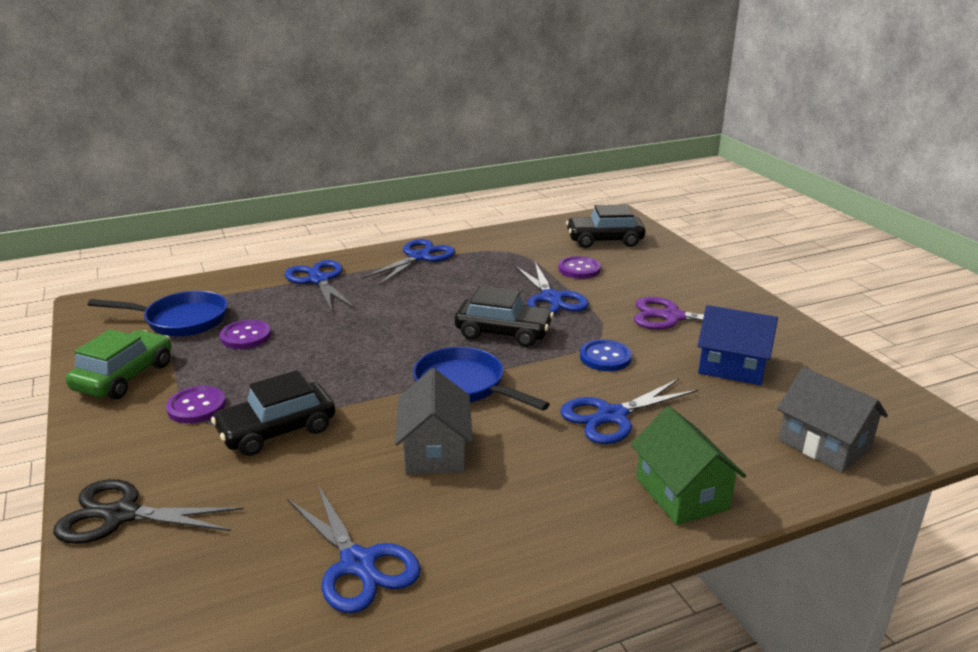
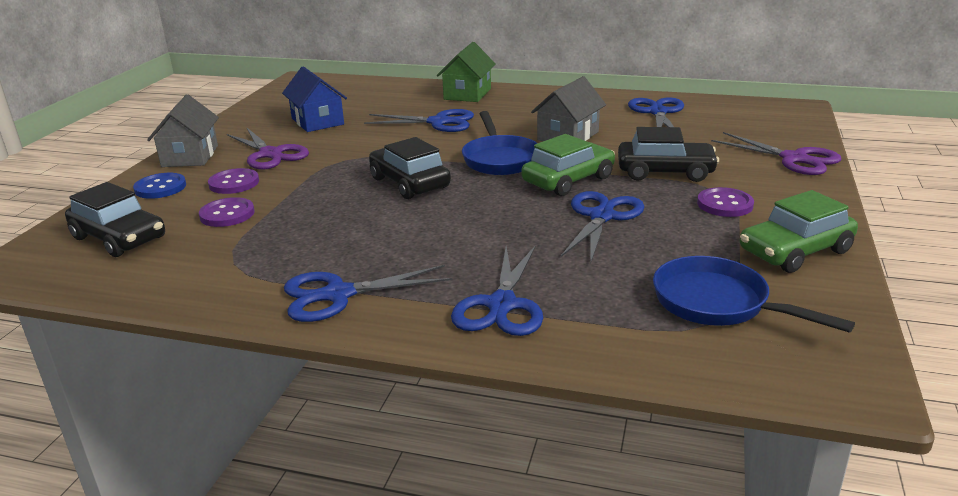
camera: 140 degrees left, 0 degrees up
(121, 515) = (794, 159): black scissors -> purple scissors
(246, 336) = (647, 255): purple button -> purple button (234, 183)
(368, 384) = (568, 180): none -> green car
(551, 298) = (315, 196): blue scissors -> blue scissors (602, 216)
(605, 357) = (376, 147): blue button -> blue button (160, 188)
(824, 444) = (364, 89): grey house -> grey house (190, 156)

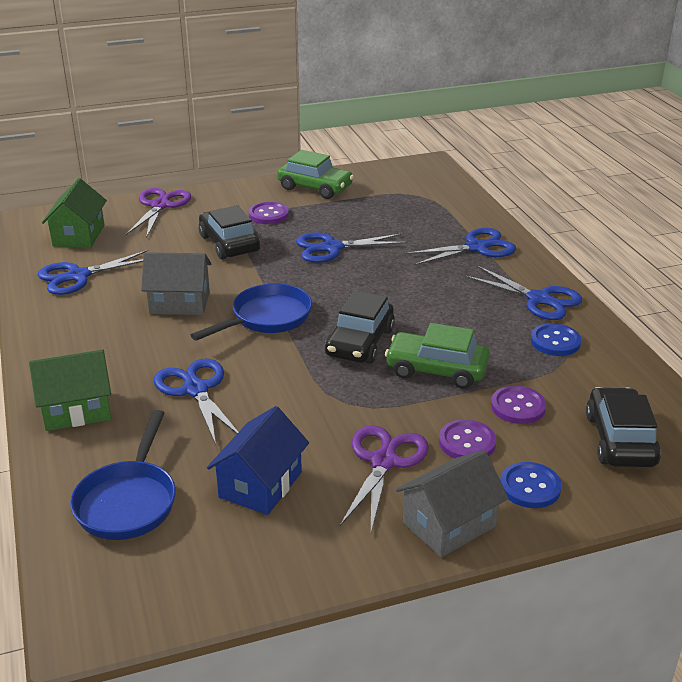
camera: 125 degrees left, 5 degrees up
(263, 269) = (555, 341): none -> blue button
(568, 180) = (282, 275): green car -> green car (436, 370)
(718, 303) = (398, 197): blue pan -> blue pan (128, 501)
(743, 121) = (79, 235): none -> green house

